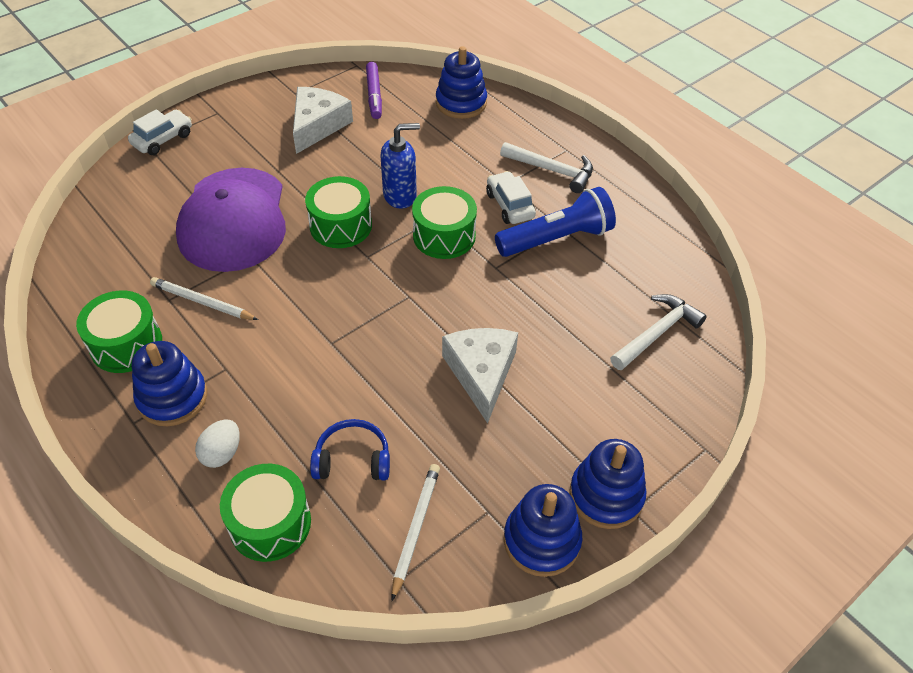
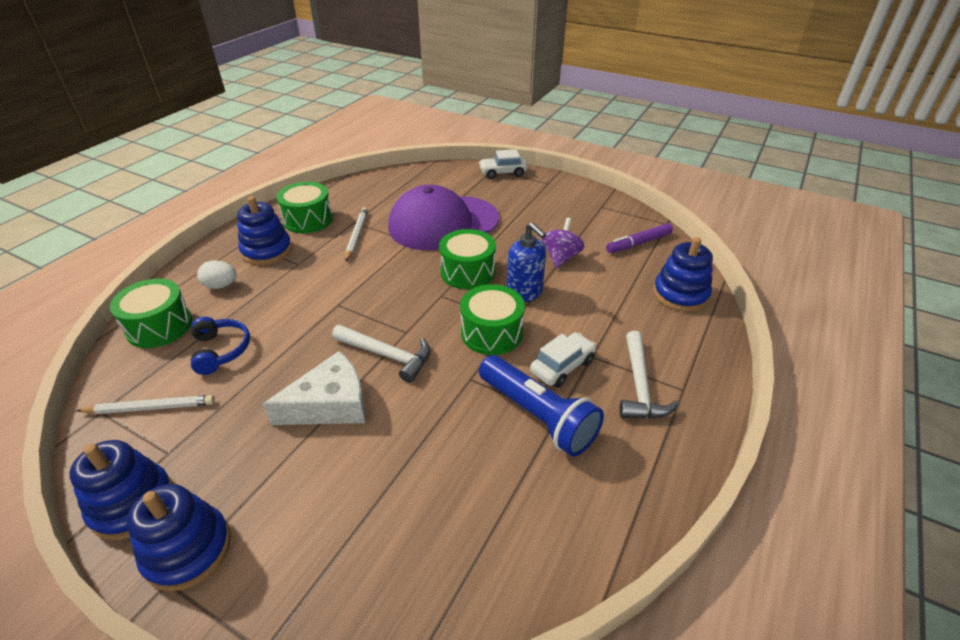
camera: 70 degrees right, 10 degrees down
(163, 139) = (503, 173): white car -> white car turned 150 degrees clockwise
(318, 125) = (574, 227): white cheese -> none
(361, 152) = (561, 257): none -> purple spinning top
(657, 333) = (437, 550): white hammer -> white hammer (387, 355)

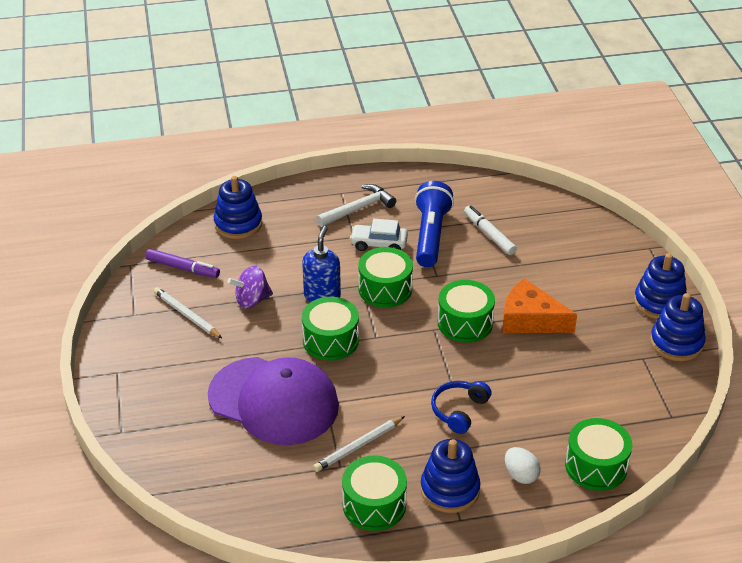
camera: 130 degrees left, 0 degrees up
(151, 407) = (638, 396): white pencil -> white pencil (186, 315)
(221, 350) = (566, 408): blue headphones -> blue headphones (459, 410)
(330, 404) = (530, 319): white cheese -> orange cheese
(387, 355) = (465, 323): white hammer -> green drum
(487, 471) = (489, 234): none -> white marker
(503, 173) = (124, 419): white car -> none

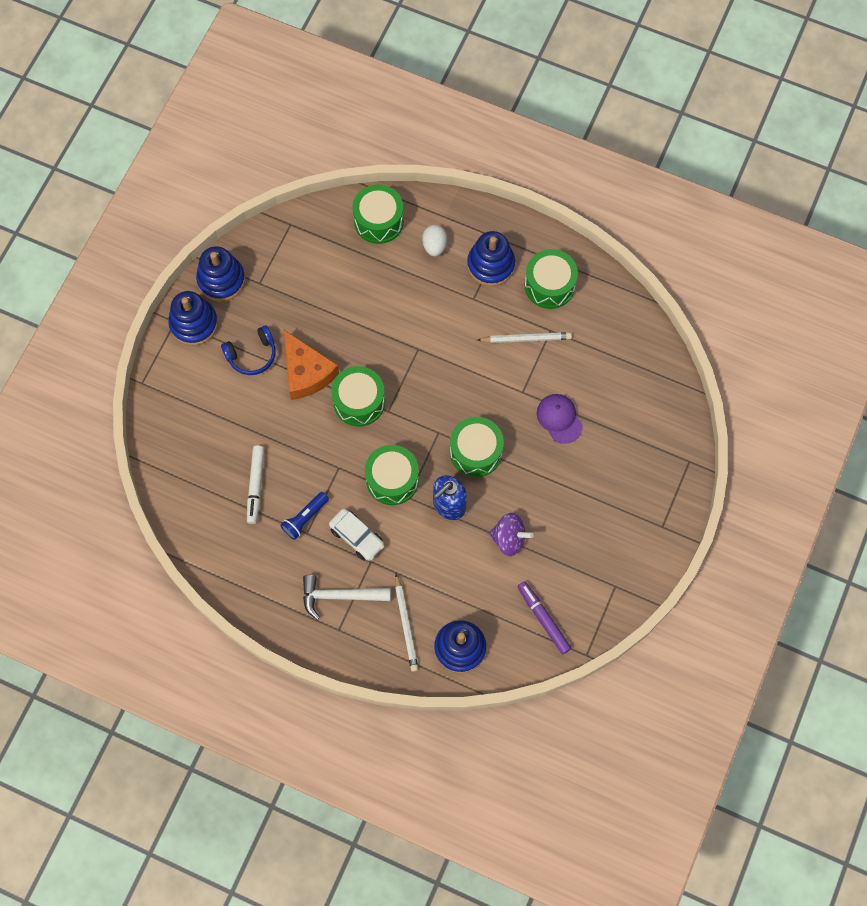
camera: 145 degrees left, 30 degrees up
(186, 315) = (572, 556): white pencil -> white pencil (406, 624)
(274, 401) = (559, 418): purple cap -> purple cap, size x0.45
(430, 235) = (305, 518): blue flashlight -> blue flashlight, size x0.55
(459, 410) = (432, 323): blue headphones -> blue headphones (252, 355)

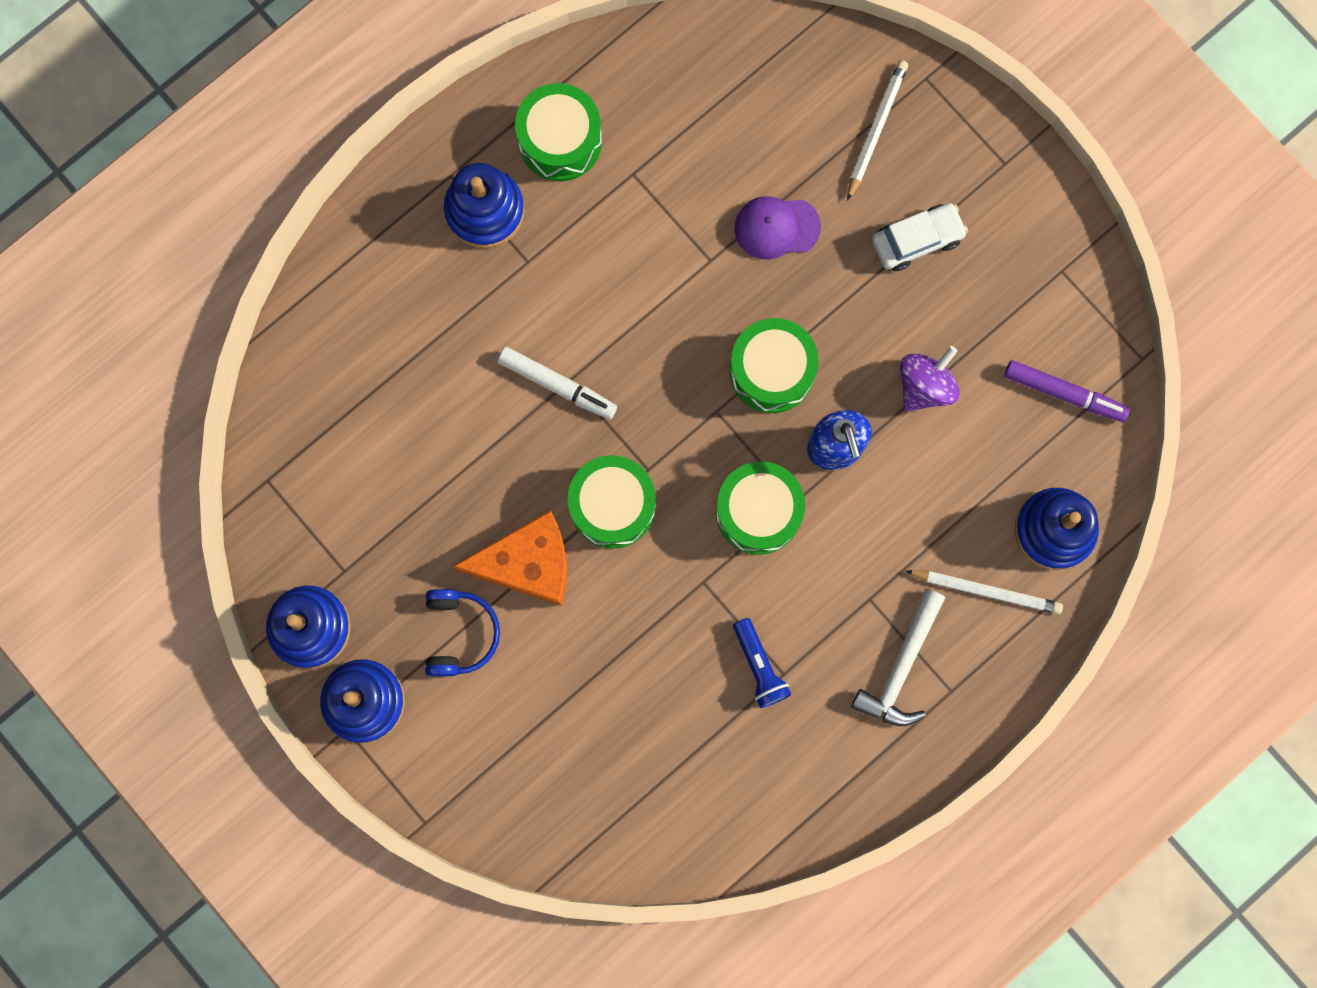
camera: 65 degrees left, 10 degrees up
(256, 486) = (675, 718): white marker -> white marker (557, 385)
(357, 537) = (823, 603): white car -> white car (917, 240)
(378, 221) = (328, 343): green drum -> none
(434, 246) = (412, 279): white egg -> none
(526, 339) = (629, 215): white pencil -> white pencil (876, 129)
(543, 619) = (1064, 393): purple marker -> purple marker turned 150 degrees counterclockwise

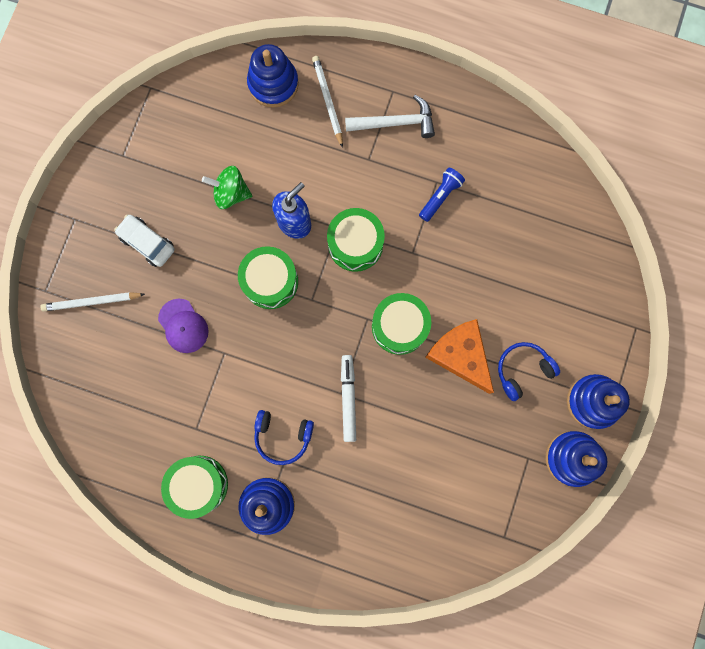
camera: 120 degrees left, 0 degrees up
(558, 275) = (282, 436): none -> blue headphones
(925, 385) = (231, 193): purple spinning top -> green spinning top
(1064, 393) = (193, 118): purple marker -> none

